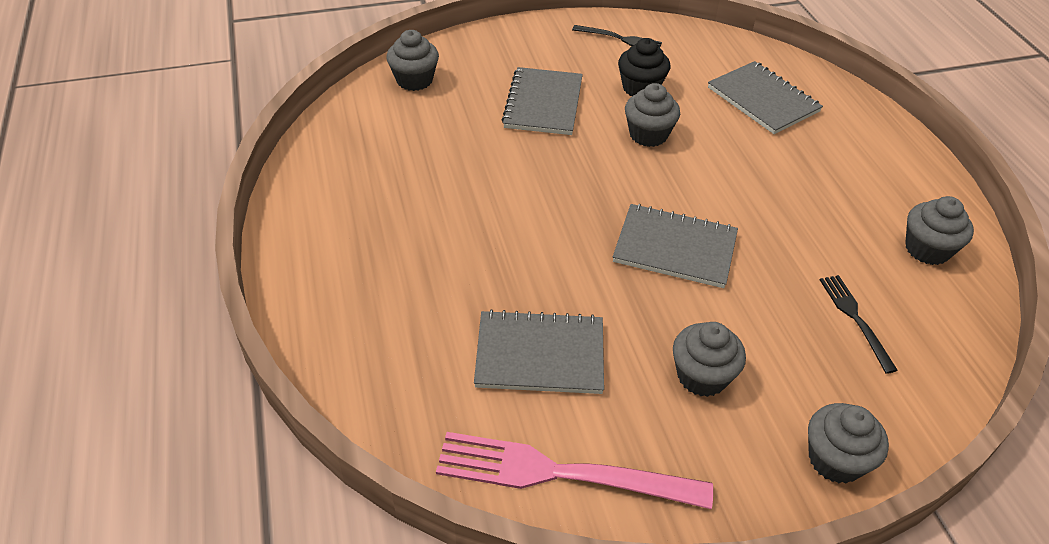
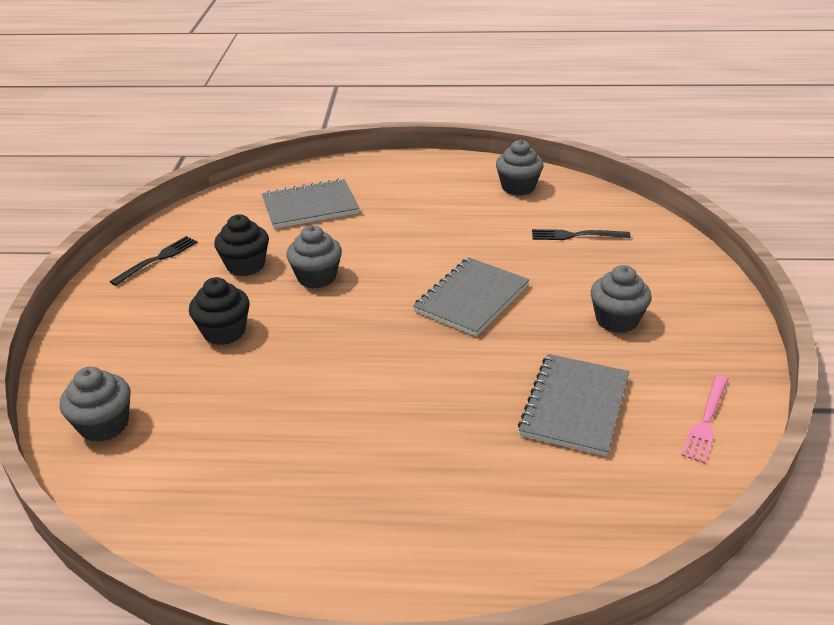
camera: 70 degrees left, 10 degrees down
(543, 103) = (224, 332): grey notebook -> black cupcake
(559, 473) = (706, 421): pink fork -> pink fork, size x0.54
(835, 459) = (702, 281): grey cupcake -> none

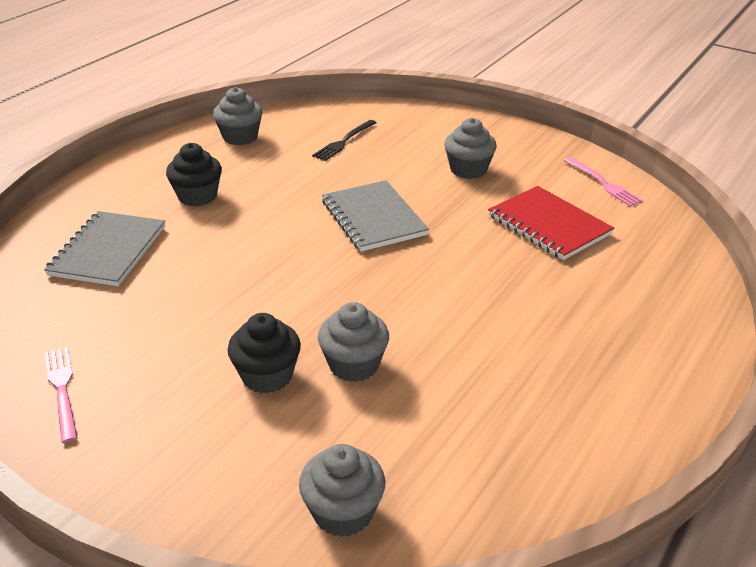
camera: 60 degrees left, 0 degrees up
(158, 259) = (62, 389): black fork -> pink fork
(245, 265) = (163, 326): black cupcake -> black cupcake (197, 196)
(317, 277) = (242, 287): grey cupcake -> grey cupcake (354, 365)
(574, 406) = (549, 225): grey notebook -> red notebook

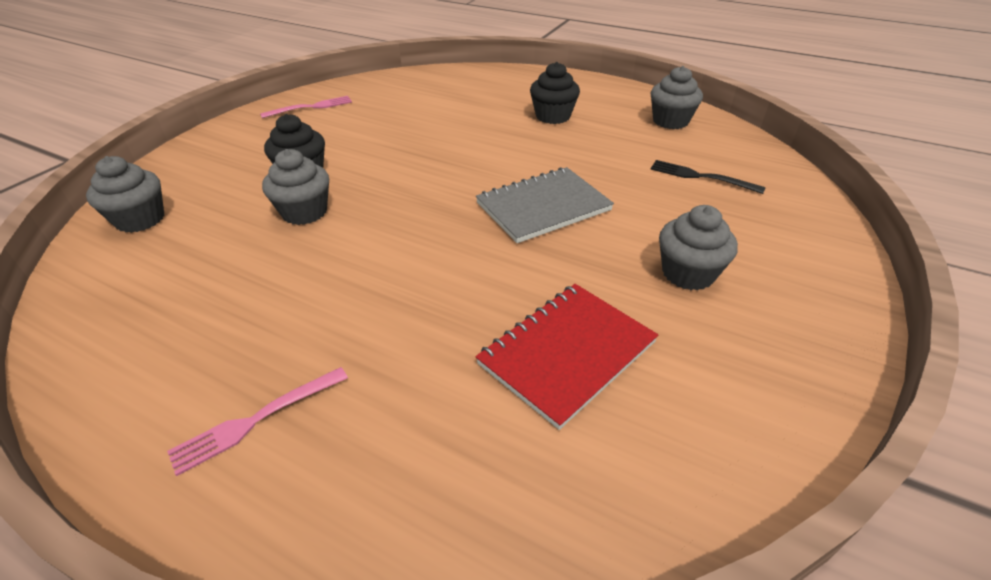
camera: 85 degrees right, 5 degrees up
(108, 251) = (465, 96): grey notebook -> none
(604, 184) = (726, 436): pink fork -> pink fork (255, 421)

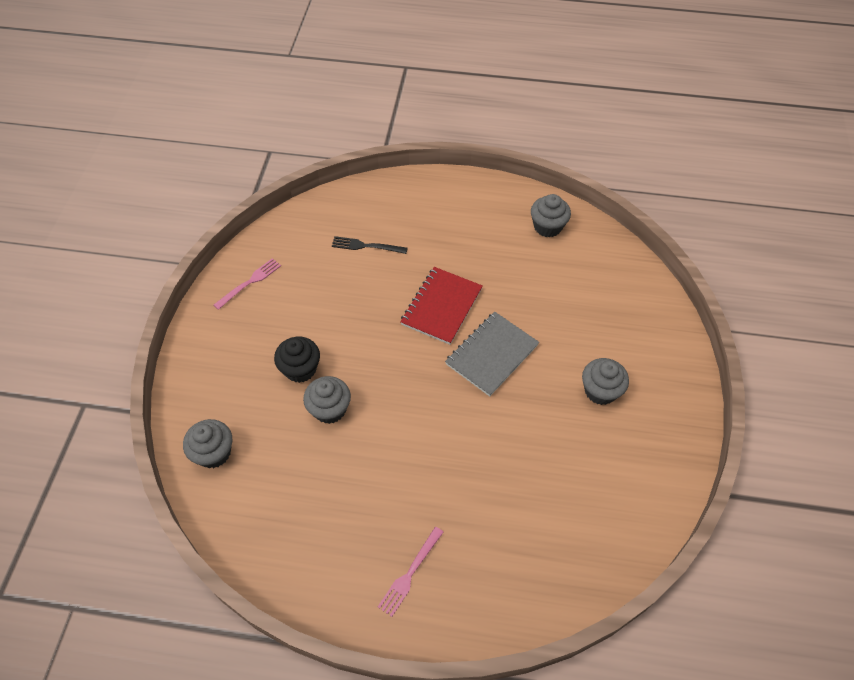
camera: 20 degrees left, 15 degrees up
(553, 116) = (457, 243): black cupcake -> none
(567, 353) = (552, 475): red notebook -> red notebook (441, 306)
(700, 177) = (585, 291): black fork -> black fork (365, 246)

